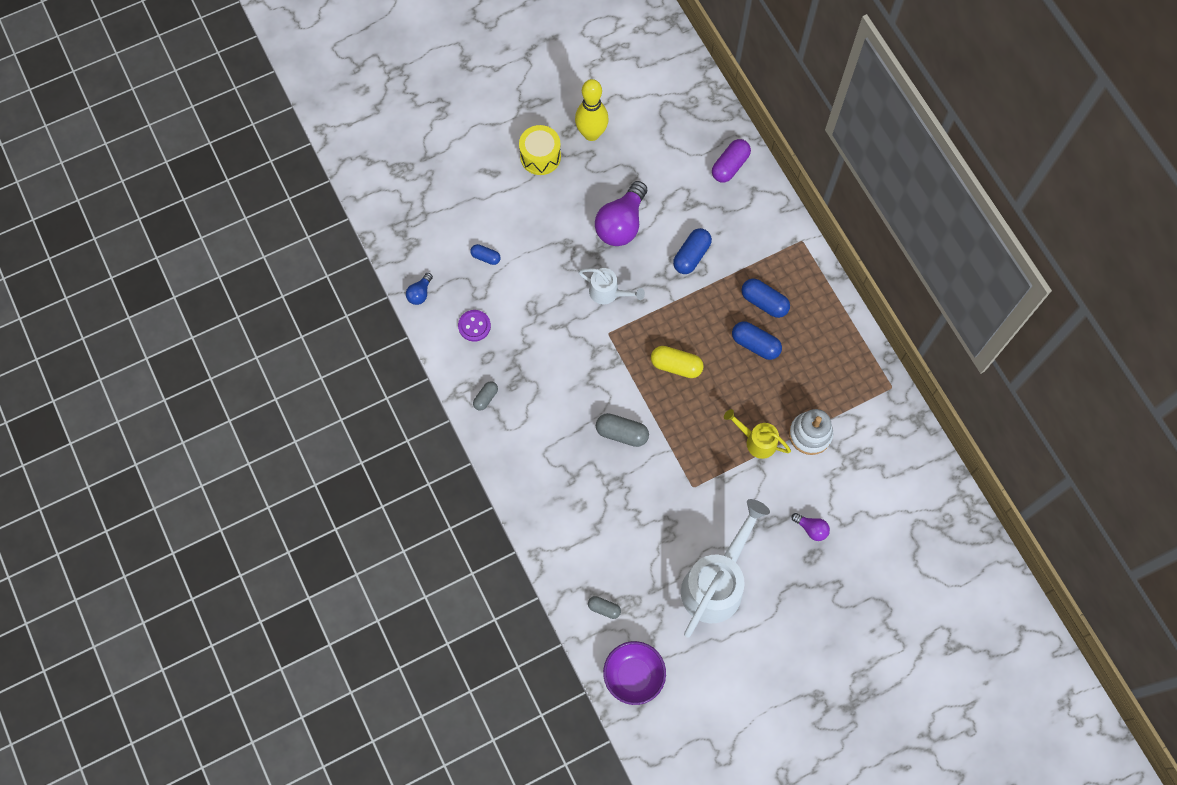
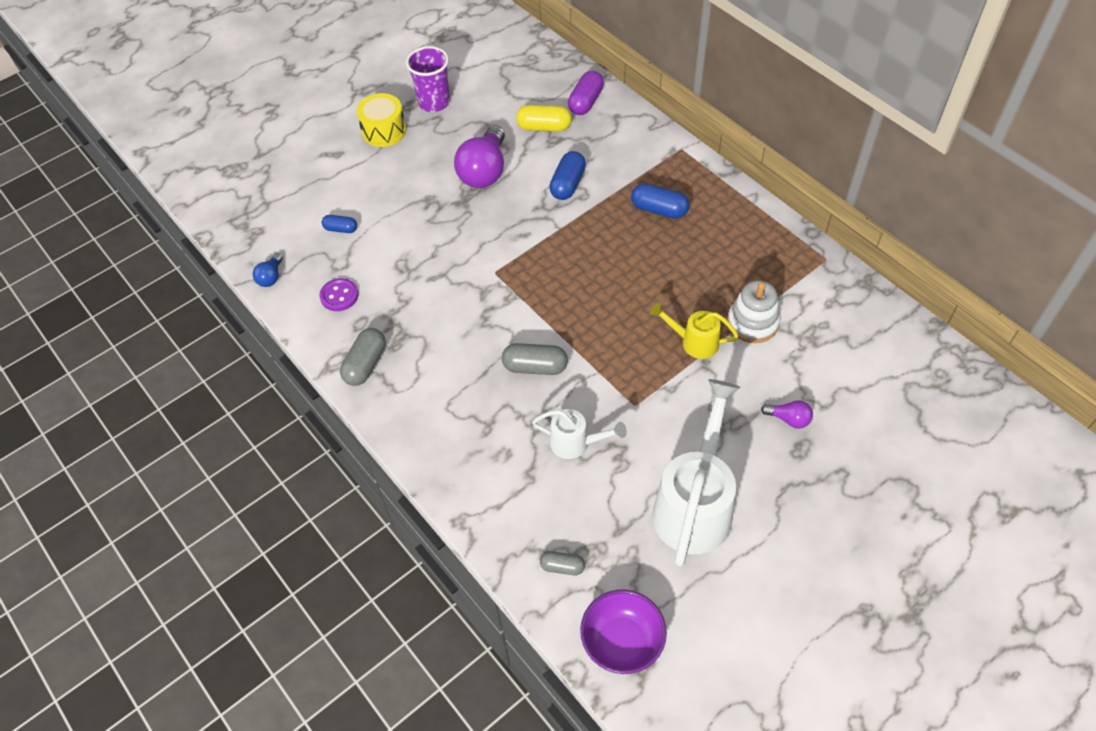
camera: 10 degrees left, 15 degrees down
(485, 398) = (365, 364): grey capsule -> grey capsule, size x1.64
(591, 134) = (434, 102): yellow bowling pin -> purple cup
(608, 293) = (485, 234): white watering can -> white watering can (575, 443)
(676, 366) = (580, 287): yellow capsule -> yellow capsule (544, 127)
(755, 344) = (662, 249): blue capsule -> none

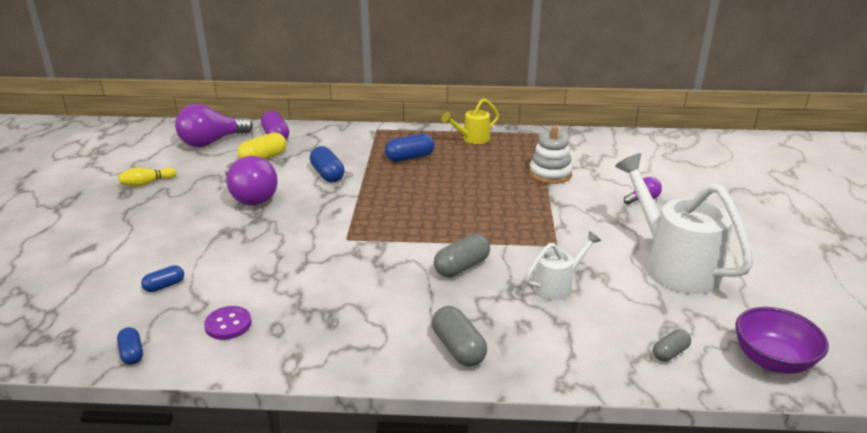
camera: 50 degrees left, 25 degrees down
(271, 277) = (132, 353): blue light bulb -> blue capsule
(365, 364) = (324, 349): grey capsule -> grey capsule (458, 348)
(384, 131) = (120, 215): yellow drum -> none
(434, 102) = (147, 183): purple cup -> yellow bowling pin
(529, 77) = (212, 142): none -> purple light bulb
(694, 342) = (535, 198): yellow watering can -> yellow watering can (472, 139)

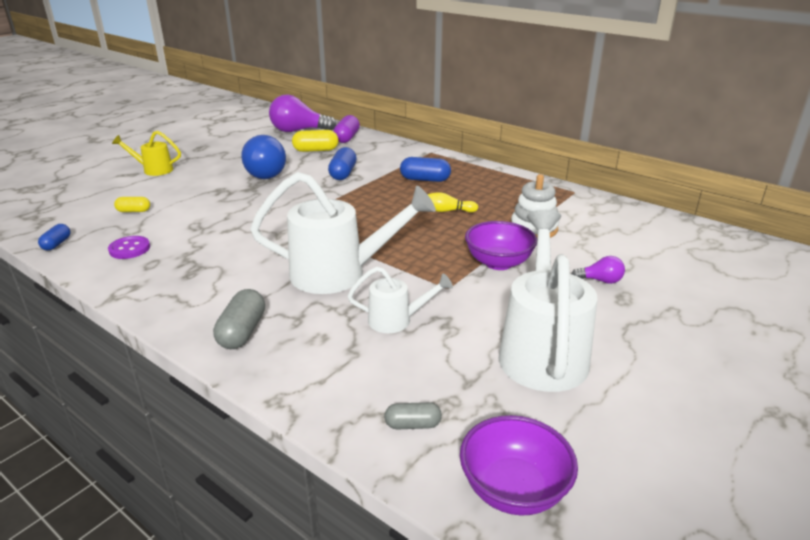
camera: 35 degrees right, 0 degrees up
(147, 183) = (220, 146): yellow bowling pin -> yellow bowling pin (447, 211)
(164, 286) = (134, 211): blue capsule -> yellow capsule
(250, 196) = (268, 173): purple light bulb -> blue light bulb
(461, 267) = (339, 273): grey capsule -> white watering can
(472, 139) = (502, 180): yellow watering can -> yellow watering can (154, 170)
(563, 211) = (498, 263): none -> purple bowl

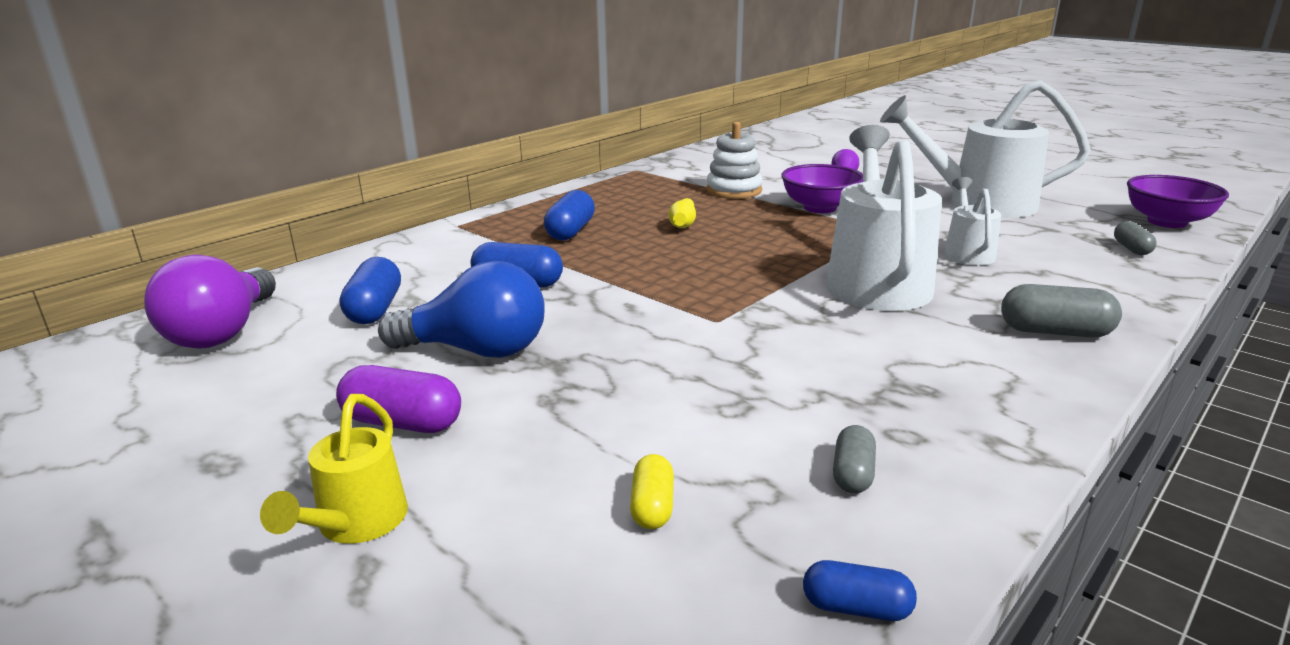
camera: 85 degrees left, 5 degrees down
(129, 249) = (852, 474): purple button -> grey capsule
(316, 150) = (375, 309): yellow capsule -> blue capsule
(347, 138) = (326, 283): purple capsule -> purple capsule (403, 423)

